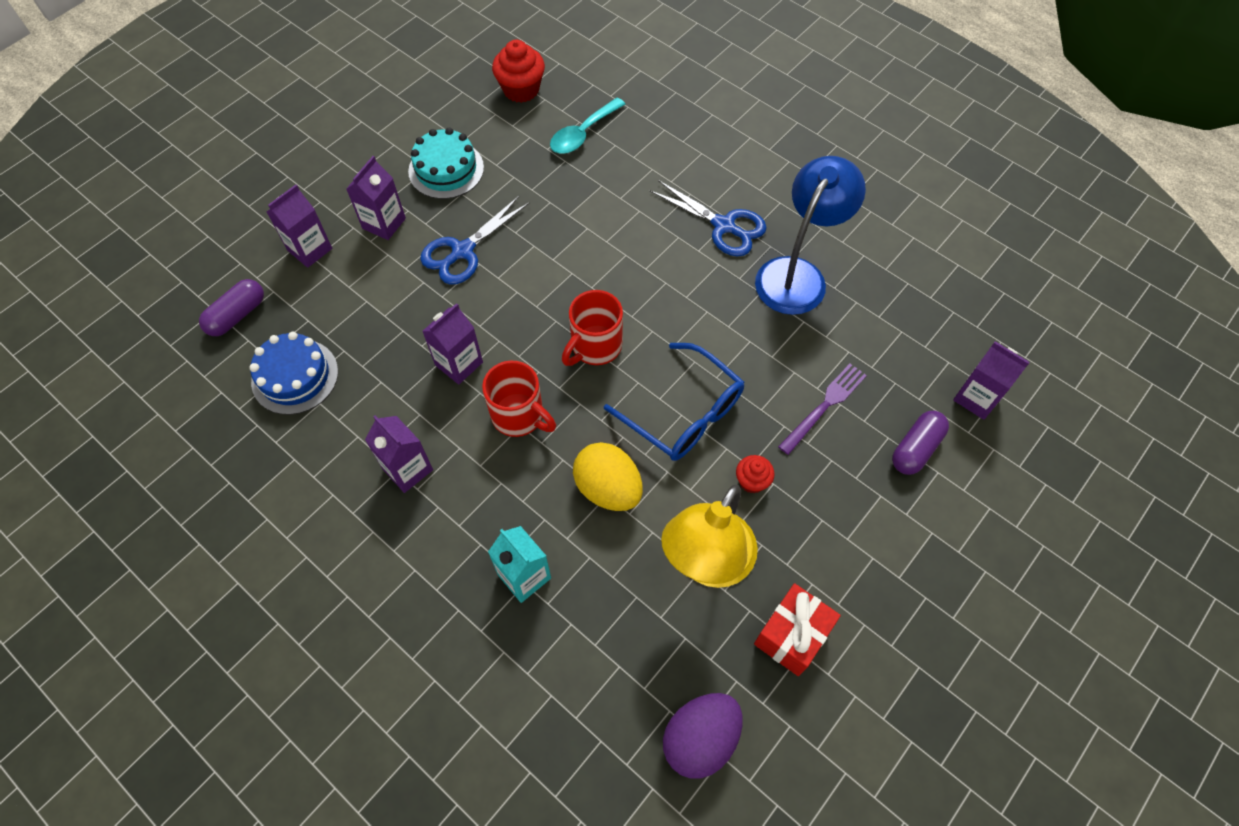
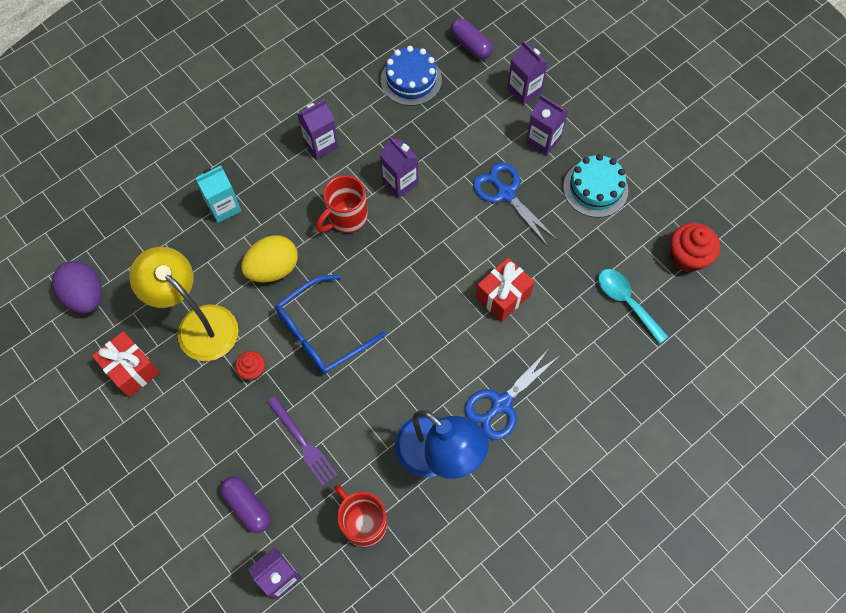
camera: 100 degrees right, 5 degrees up
(595, 347) = (395, 278): red mug -> red mug (363, 522)
(597, 239) = (503, 296): none -> red gift

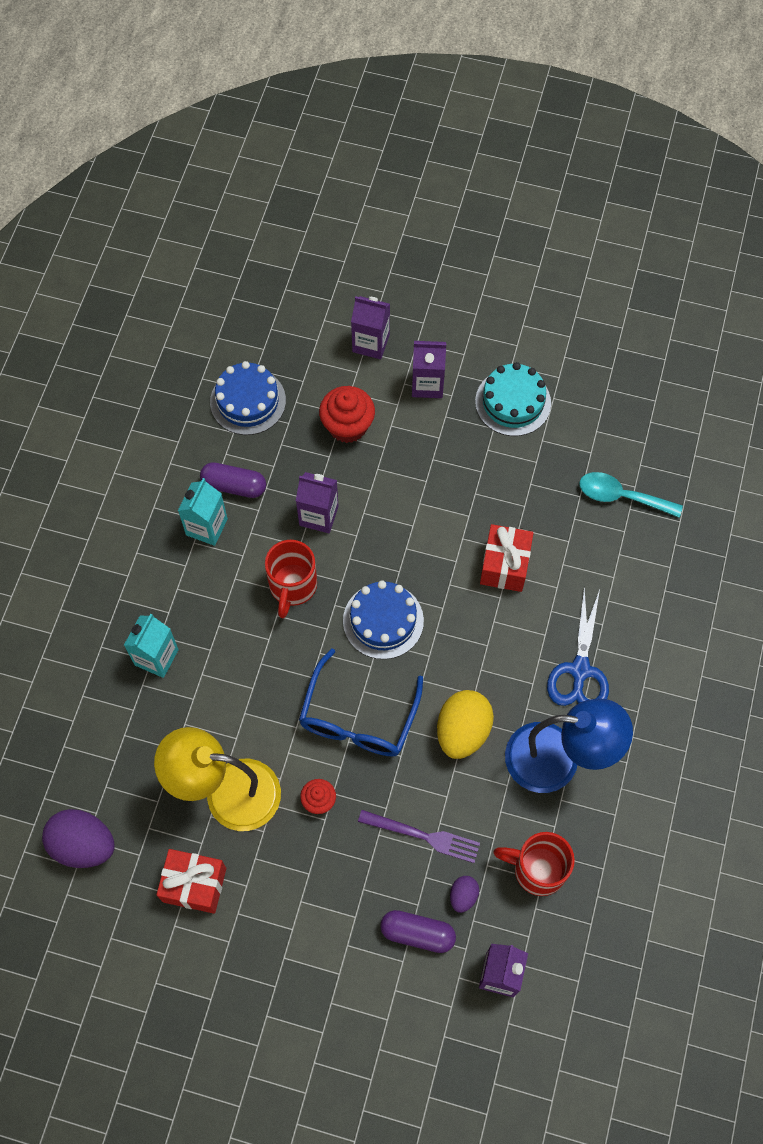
camera: 35 degrees left, 0 degrees up
(273, 268) = (259, 686): yellow egg -> yellow egg (462, 731)
(298, 503) = (463, 896): none -> purple egg
(321, 144) = (206, 527): purple carton -> turquoise carton
(389, 279) = (383, 620): none -> blue cake
(470, 45) = (281, 328): purple capsule -> purple capsule (234, 486)
(505, 193) = (431, 461): blue scissors -> none
(687, 257) = (644, 417): red cupcake -> red cupcake (347, 426)

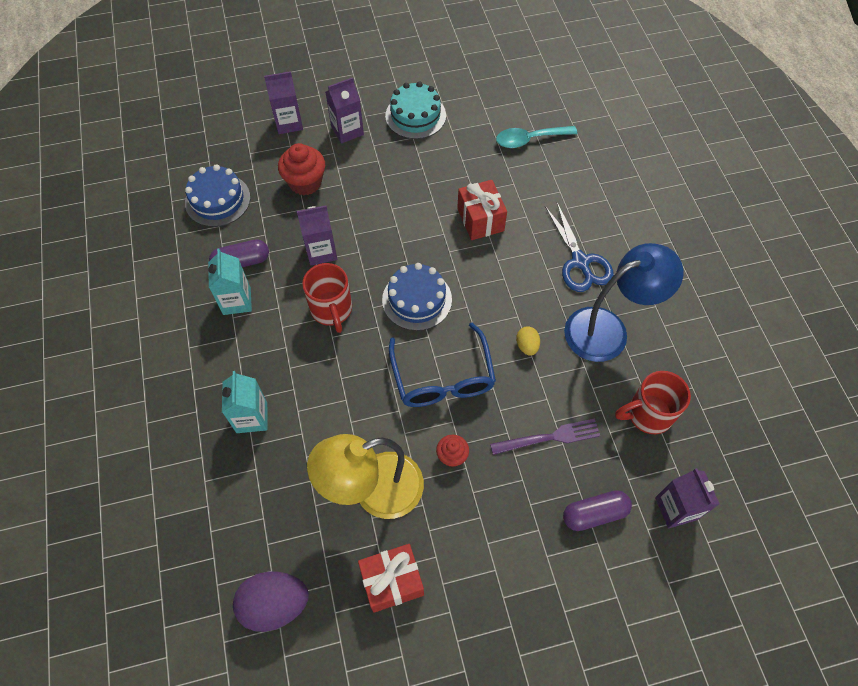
camera: 30 degrees left, 5 degrees down
(462, 731) = (527, 346): yellow egg -> yellow egg, size x0.50
(463, 896) = (608, 465): purple egg -> none

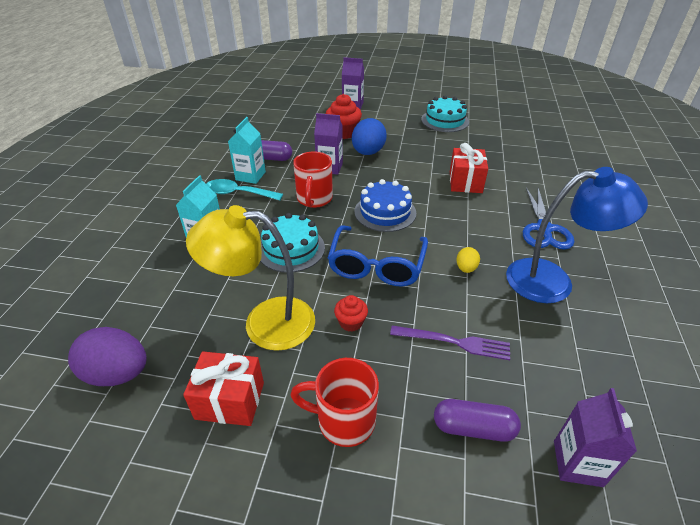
camera: 25 degrees right, 20 degrees down
(217, 200) = (278, 127): blue cake -> none
(347, 131) = (390, 117): purple carton -> none
(347, 391) = (291, 249): none -> turquoise cake
(352, 209) = (368, 152): none -> blue egg
(529, 139) = (530, 151): turquoise spoon -> turquoise spoon (238, 193)
(648, 414) = (572, 361): red mug -> red mug (344, 420)

